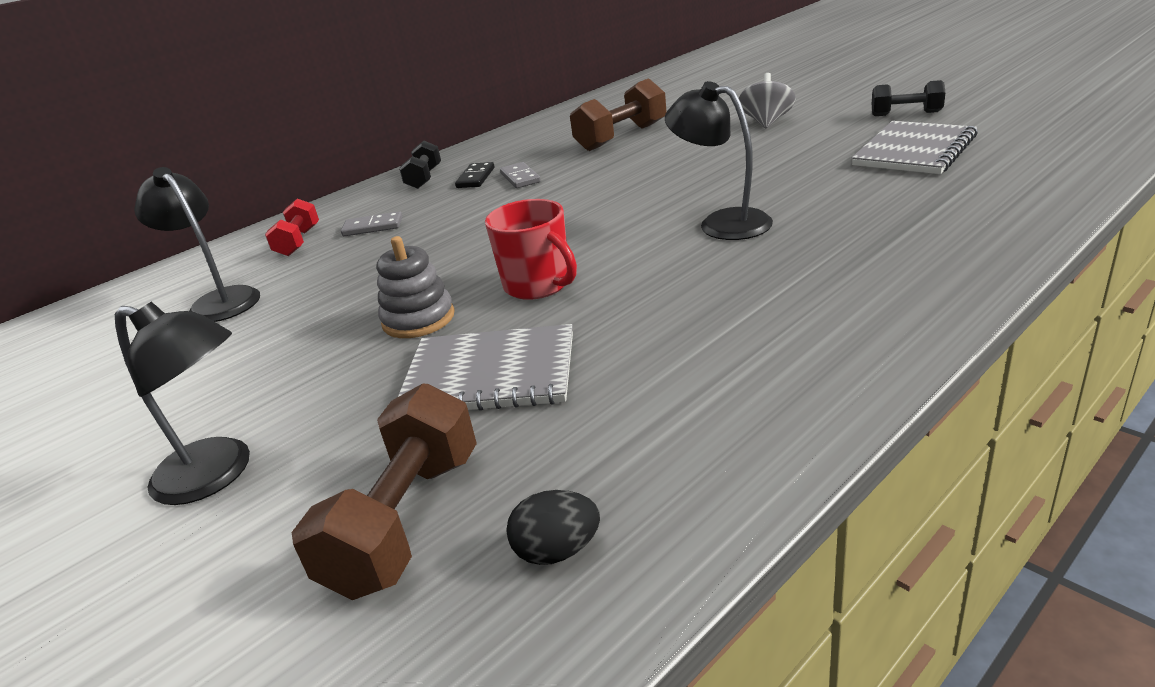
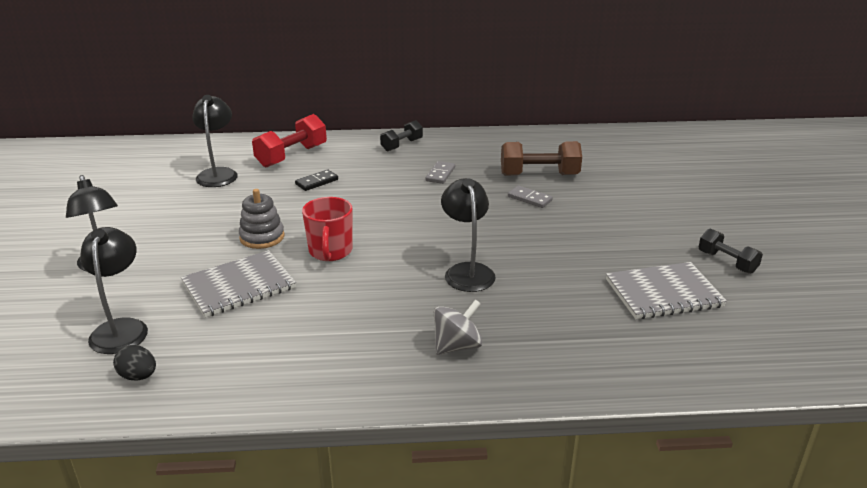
camera: 35 degrees right, 0 degrees up
(298, 242) = (292, 156): red dumbbell -> red dumbbell, size x1.62
(373, 227) = (331, 166): grey domino -> grey domino (529, 198)
(406, 521) = (121, 328): brown dumbbell -> black lamp
(476, 178) = (422, 160): black domino -> black domino (317, 182)
(490, 374) = (239, 286): grey notebook -> grey notebook turned 75 degrees counterclockwise
(766, 122) = (634, 214): grey spinning top -> grey spinning top (457, 346)

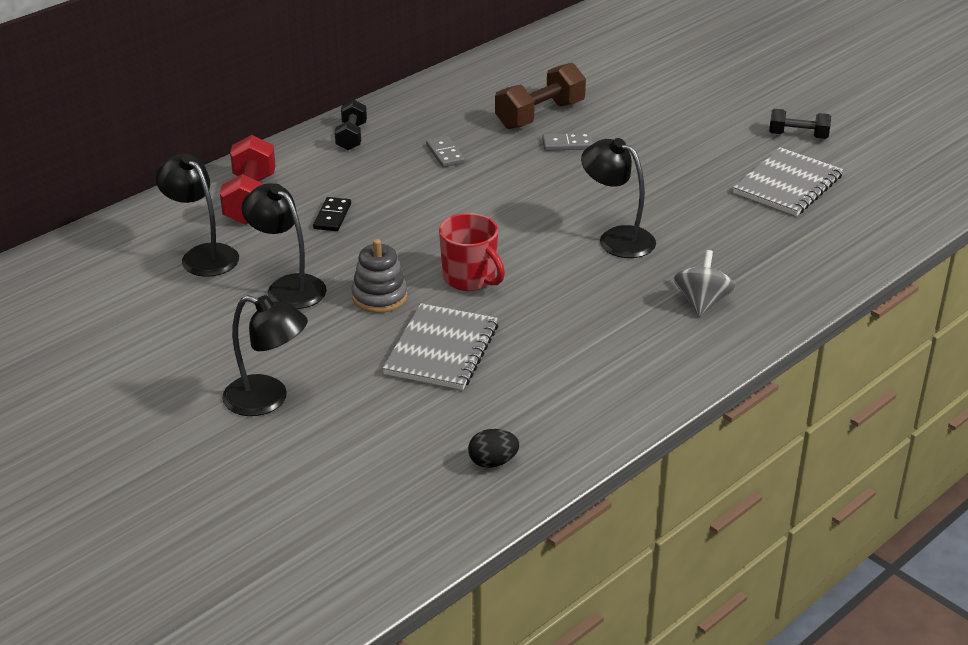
camera: 40 degrees left, 5 degrees up
(121, 328) = (402, 439): black lamp -> black lamp (288, 287)

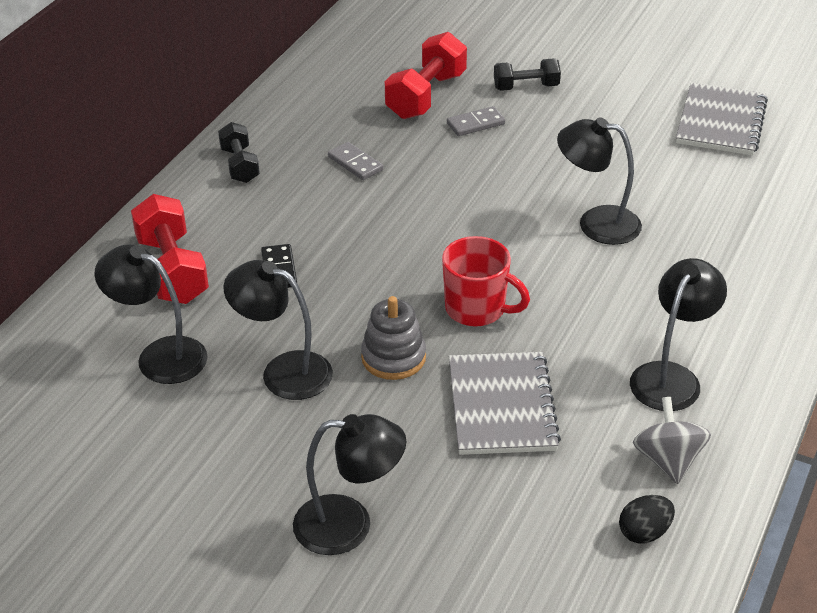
camera: 20 degrees left, 5 degrees up
(540, 115) = (426, 96): brown dumbbell -> red dumbbell
(597, 362) = (671, 377): none -> black lamp
(702, 303) = (728, 278): grey spinning top -> grey spinning top (668, 460)
(798, 136) = (694, 65): black dumbbell -> black dumbbell (526, 87)

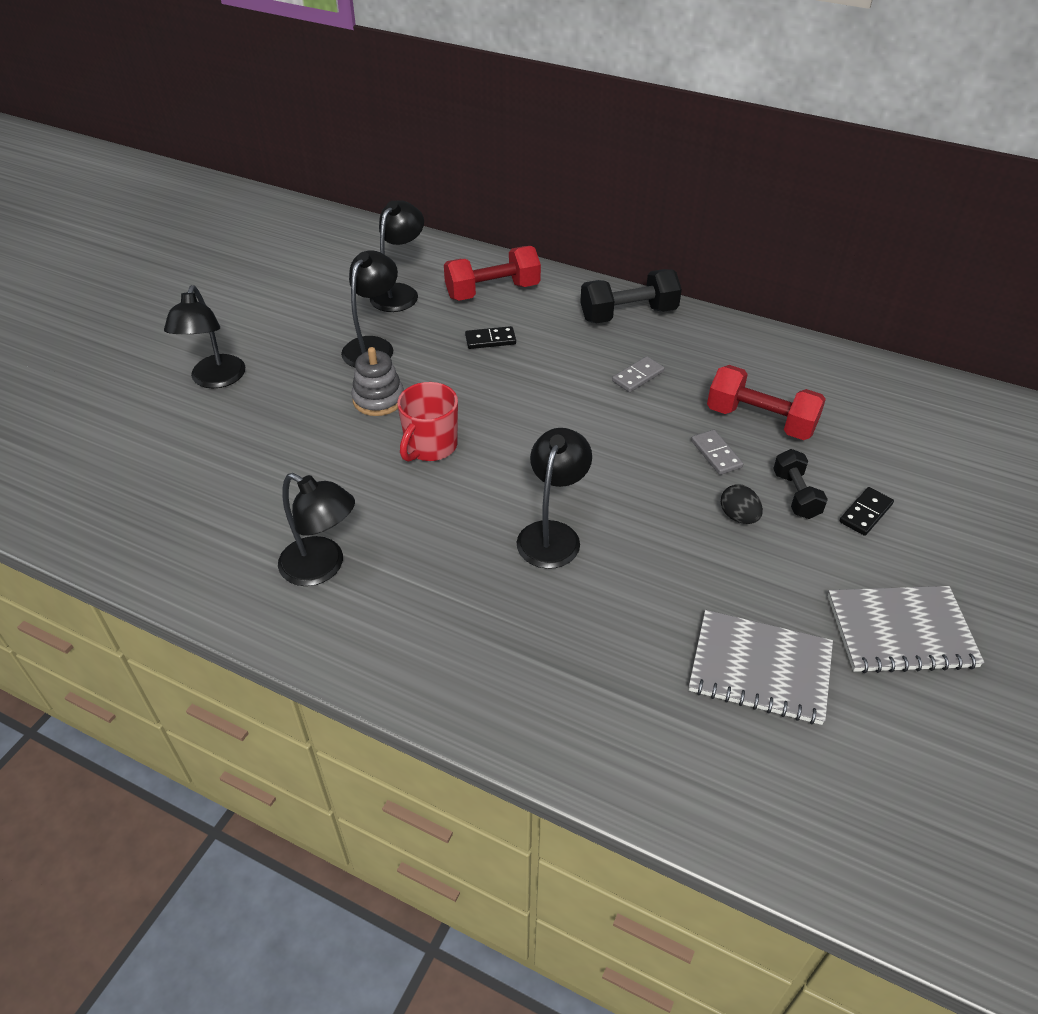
camera: 90 degrees right, 5 degrees up
(240, 165) = (628, 314): black dumbbell -> black dumbbell, size x1.62
(501, 406) = (311, 456): grey notebook -> grey notebook (900, 631)
(543, 57) = (865, 513): none -> black domino
(644, 532) = (152, 530): black egg -> black egg (738, 516)
(668, 460) = (223, 554): grey spinning top -> none

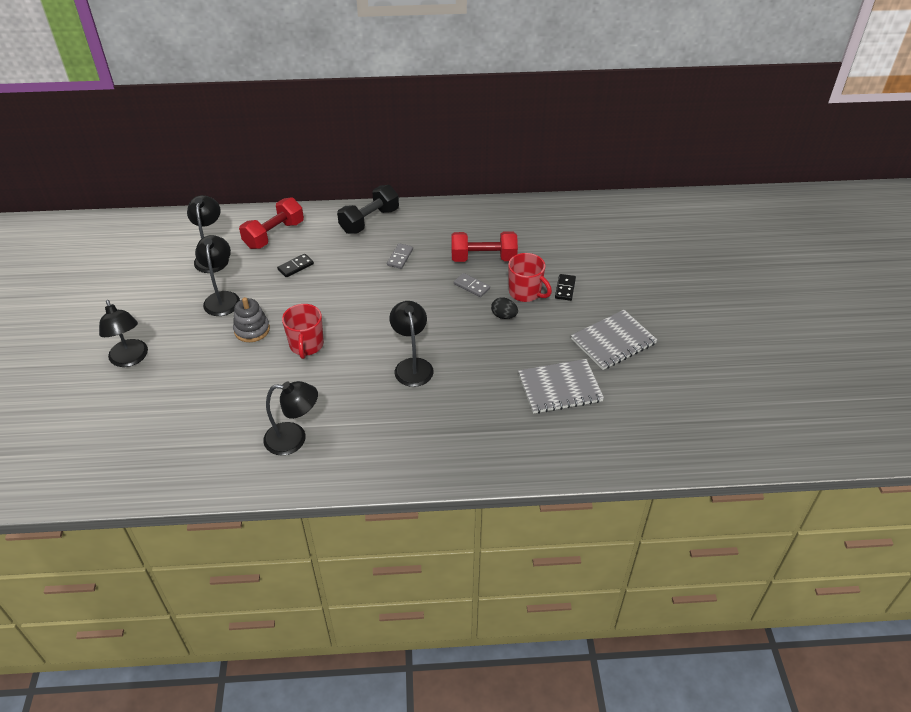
camera: 30 degrees left, 0 degrees up
(796, 495) = (525, 292): black dumbbell -> red mug

